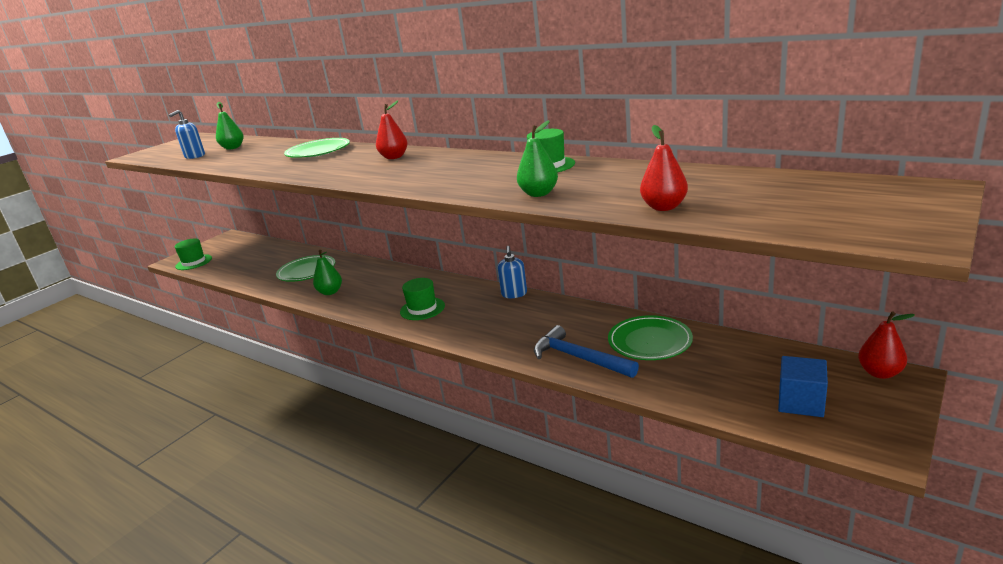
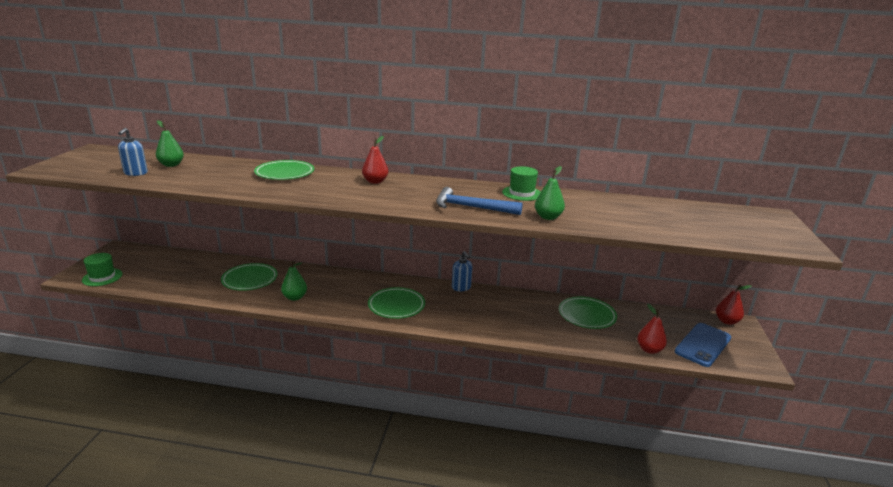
camera: 30 degrees left, 0 degrees up
(422, 309) = (396, 305): green hat -> green plate
(578, 358) = (551, 332): blue hammer -> blue hammer (471, 207)
(664, 207) = (646, 228): red pear -> red pear (649, 349)
(800, 402) = (703, 345): blue cube -> blue phone

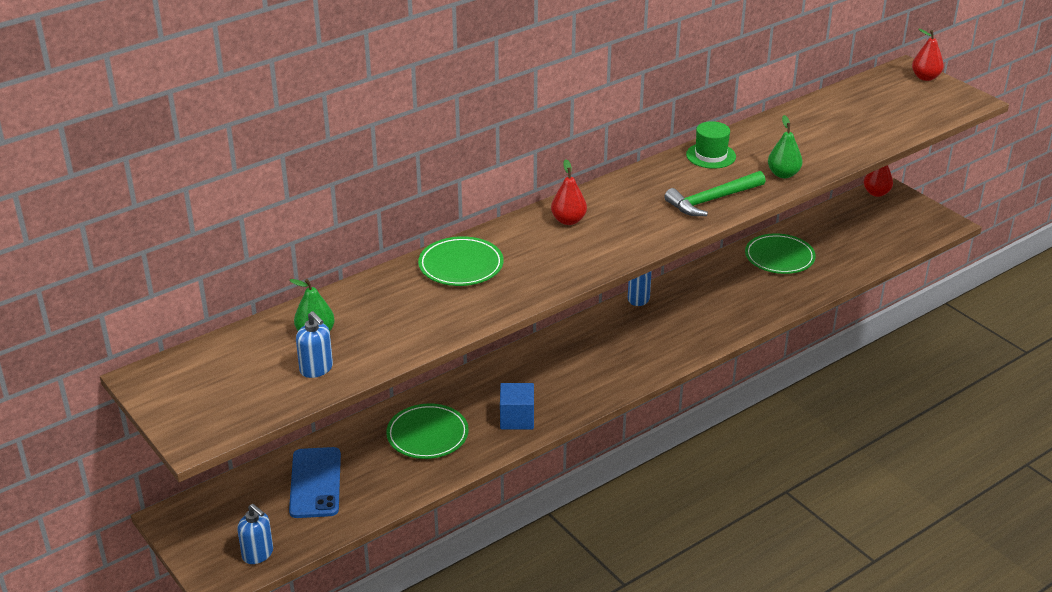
camera: 45 degrees left, 10 degrees up
(102, 277) = (258, 554): green hat -> blue soap dispenser
(295, 297) = (517, 418): green pear -> blue cube
(396, 305) = (622, 358): green plate -> none
(471, 207) = (711, 200): blue hammer -> green hammer
(649, 349) = (866, 260): red pear -> red pear (925, 77)
(703, 345) = (891, 230): blue phone -> blue phone (315, 483)

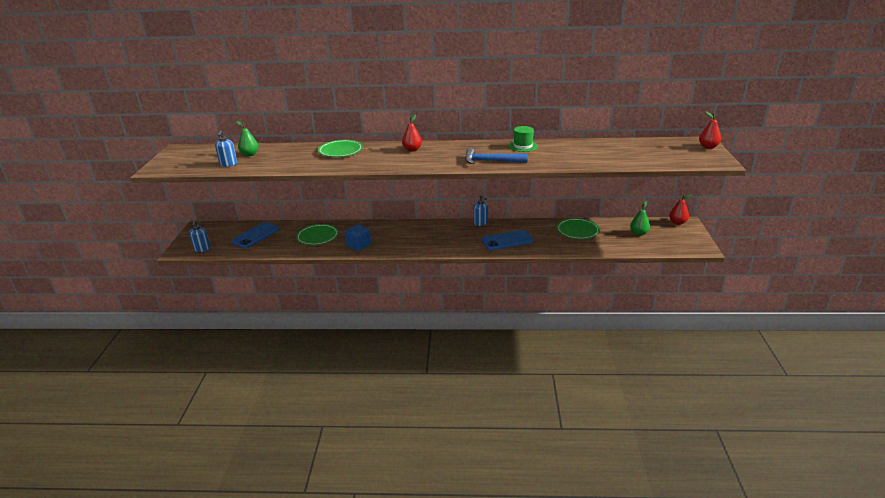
camera: 40 degrees right, 5 degrees down
(711, 200) = (490, 161): green hammer -> blue hammer
(713, 313) = (507, 240): none -> blue phone
(783, 174) = (547, 162): green pear -> green pear (639, 233)

